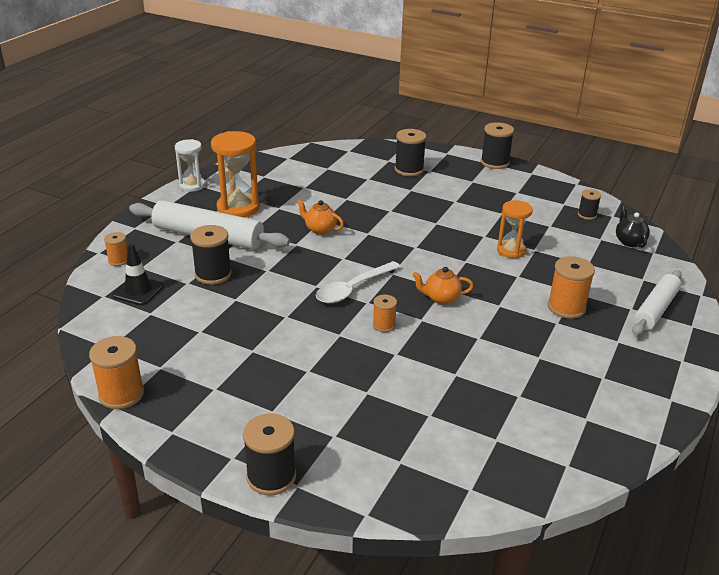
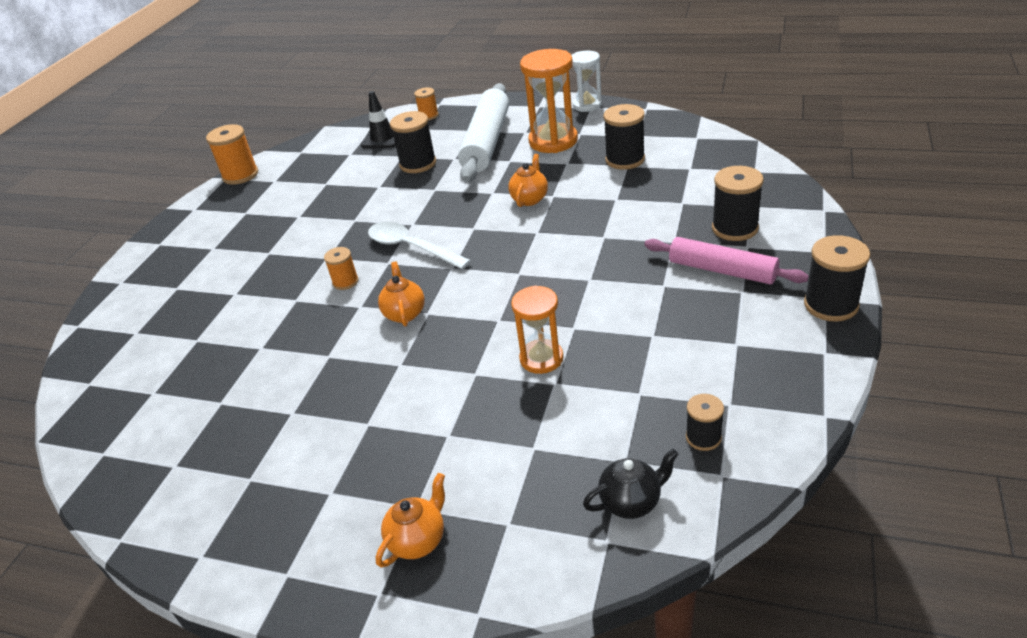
camera: 85 degrees right, 5 degrees up
(271, 476) = (133, 267): black spool -> black spool (625, 160)
(450, 182) = (722, 270): none -> pink rolling pin
(566, 307) = (405, 430): orange spool -> none
(655, 309) = (418, 540): white rolling pin -> orange teapot

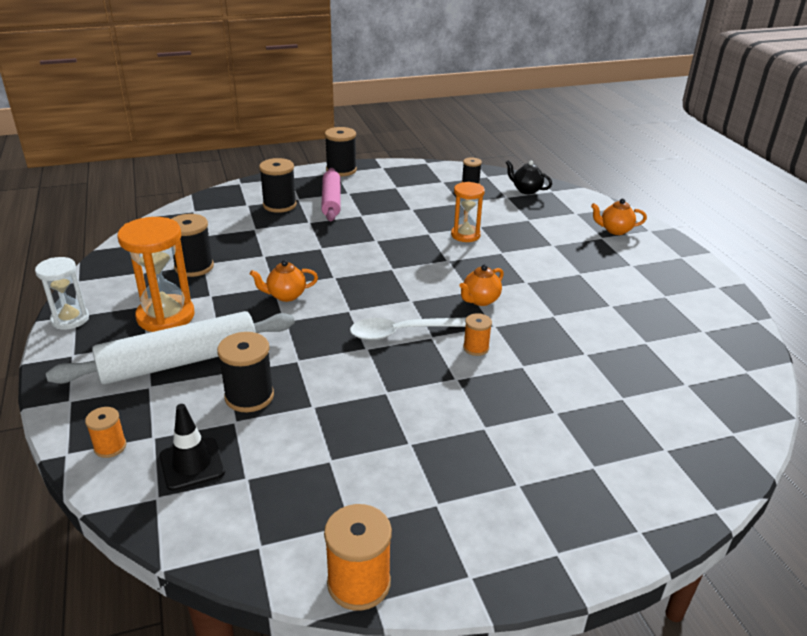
camera: 130 degrees left, 5 degrees down
(411, 247) = (401, 332): white spoon -> white spoon turned 75 degrees clockwise

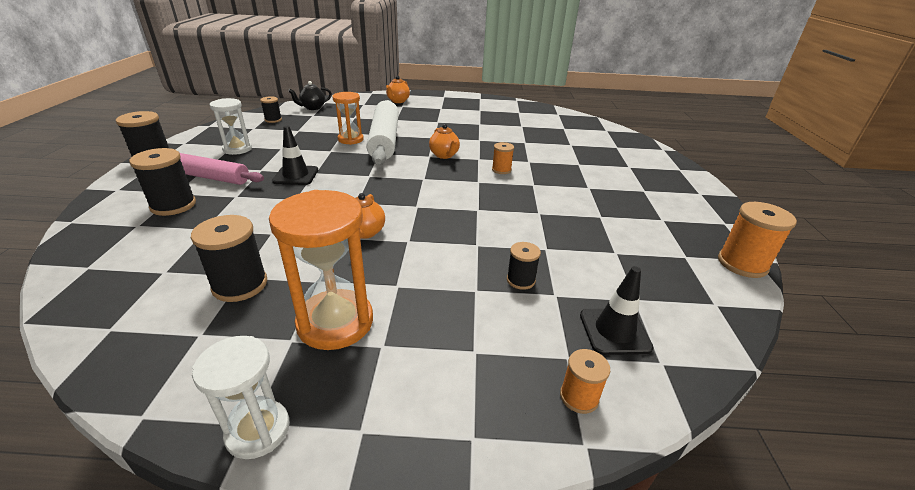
camera: 70 degrees left, 0 degrees up
(180, 361) = (439, 321): white rolling pin -> white rolling pin (384, 140)
(249, 396) = (520, 280): black spool -> black spool, size x0.59
(362, 233) = (296, 175): none -> black traffic cone
(390, 191) = (237, 149): none -> white hourglass
(401, 332) = (466, 191): white spoon -> none

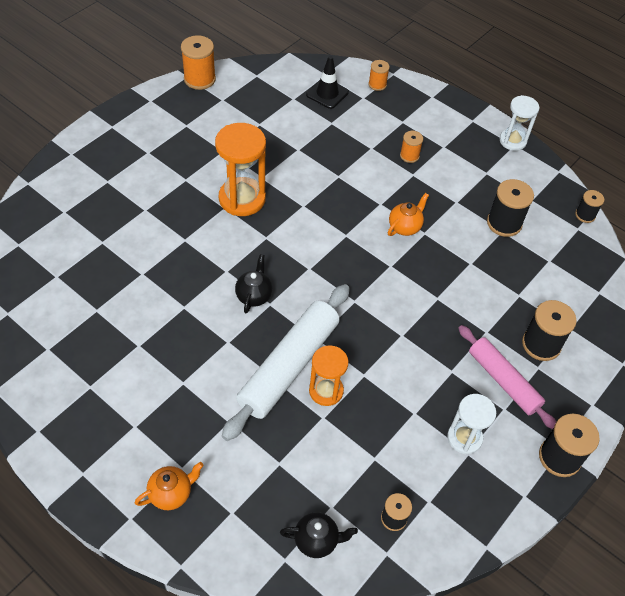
camera: 145 degrees left, 20 degrees up
(296, 175) = (422, 339): black traffic cone -> none
(335, 322) = (460, 170): orange hourglass -> orange hourglass (242, 199)
(444, 155) = (254, 296): orange teapot -> black teapot
(501, 170) = (227, 241): orange spool -> orange spool (409, 156)
(520, 280) = (340, 139): black spool -> black spool (585, 215)

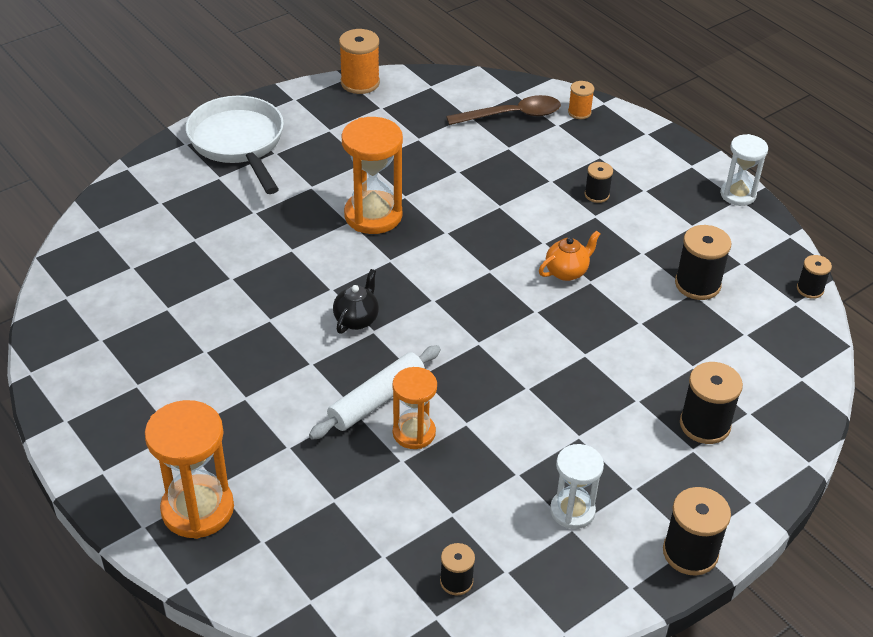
camera: 15 degrees right, 10 degrees down
(115, 147) = (239, 143): none -> white pan
(171, 493) = (197, 509): orange teapot -> orange hourglass
(289, 366) = (377, 400): white rolling pin -> white rolling pin, size x0.66
(317, 540) = (355, 588): black teapot -> none
(327, 93) = (512, 115): black traffic cone -> brown spoon
(409, 156) = (596, 195): orange spool -> black spool
(503, 381) = (642, 457): pink rolling pin -> none

